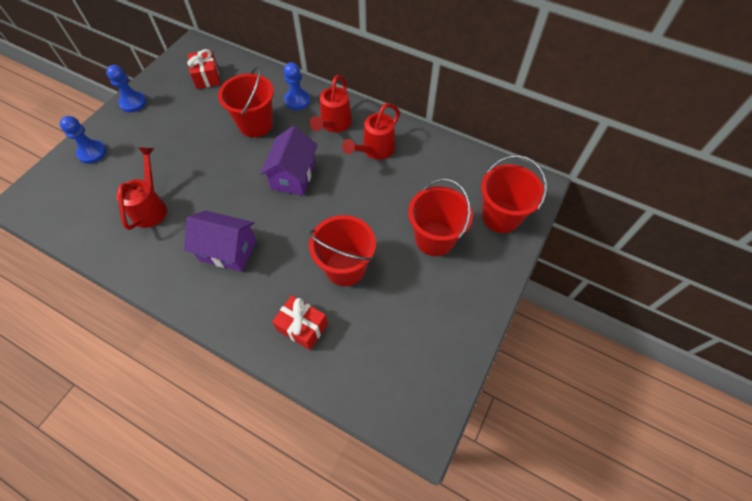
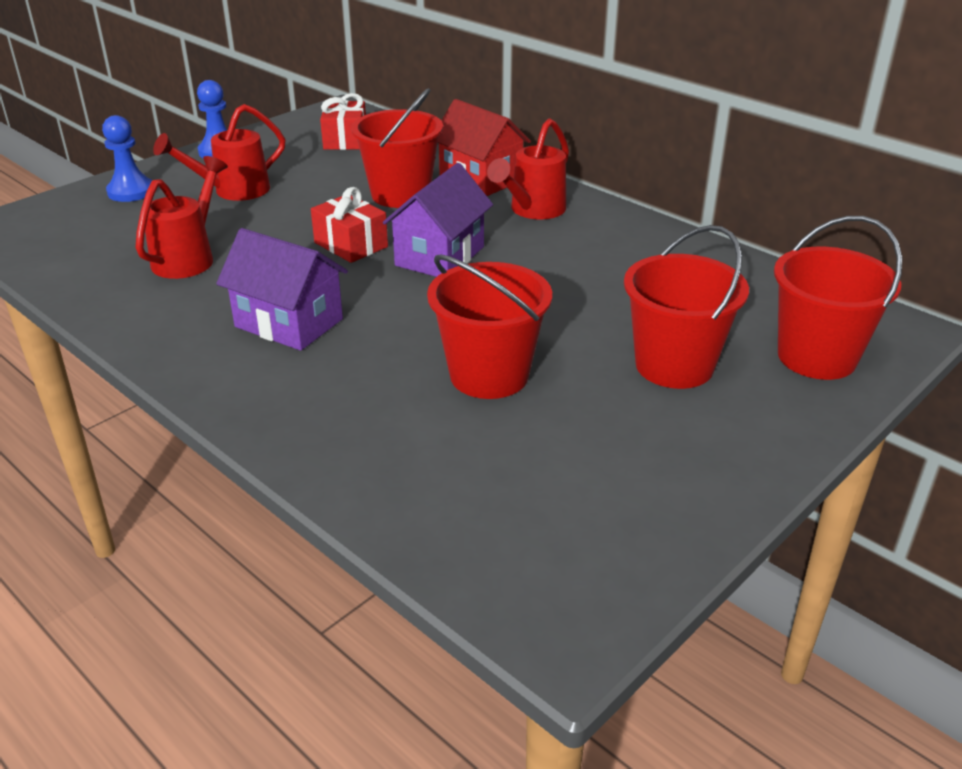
camera: 15 degrees right, 25 degrees down
(297, 101) = (480, 179): blue pawn -> red house
(302, 327) = (378, 437): red gift -> red gift (351, 245)
(375, 150) = (595, 247): red watering can -> red watering can (233, 191)

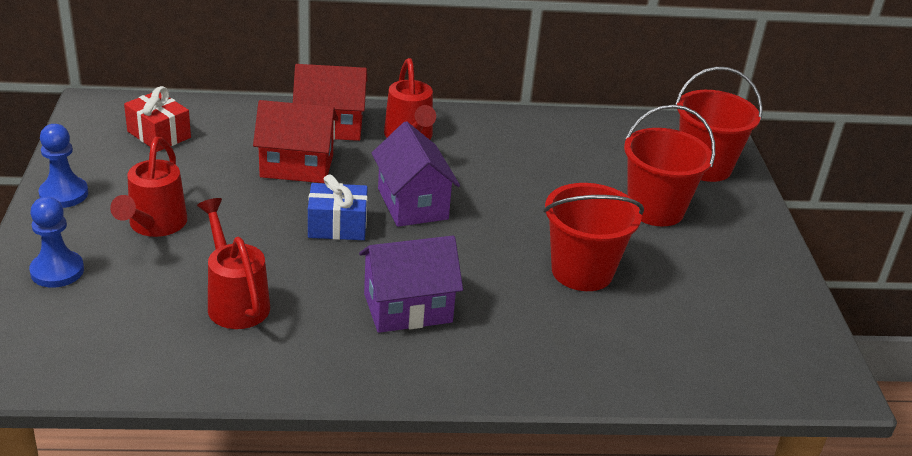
camera: 50 degrees left, 0 degrees up
(351, 245) = (337, 226): red gift -> blue gift
(400, 195) = (297, 166): red bucket -> red house

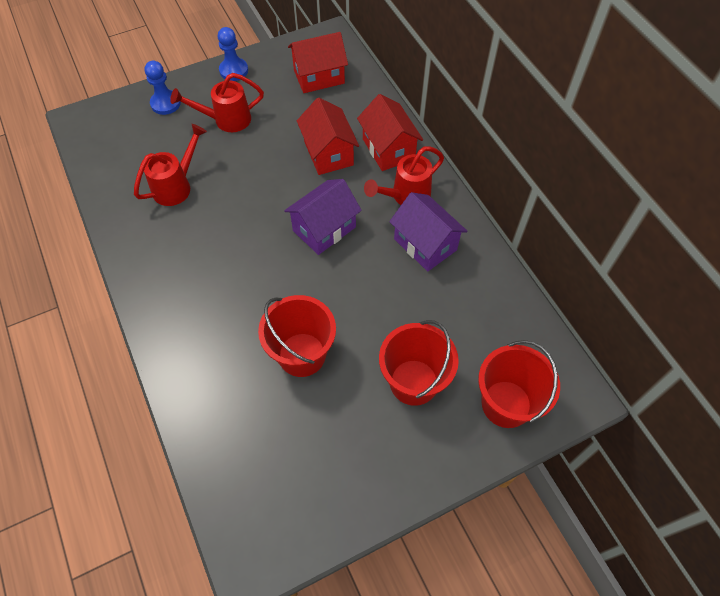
camera: 70 degrees right, 25 degrees up
(159, 134) = (319, 77): red gift -> red house
(337, 226) = (275, 200): blue gift -> none
(408, 308) = (210, 269): purple house -> purple house (425, 244)

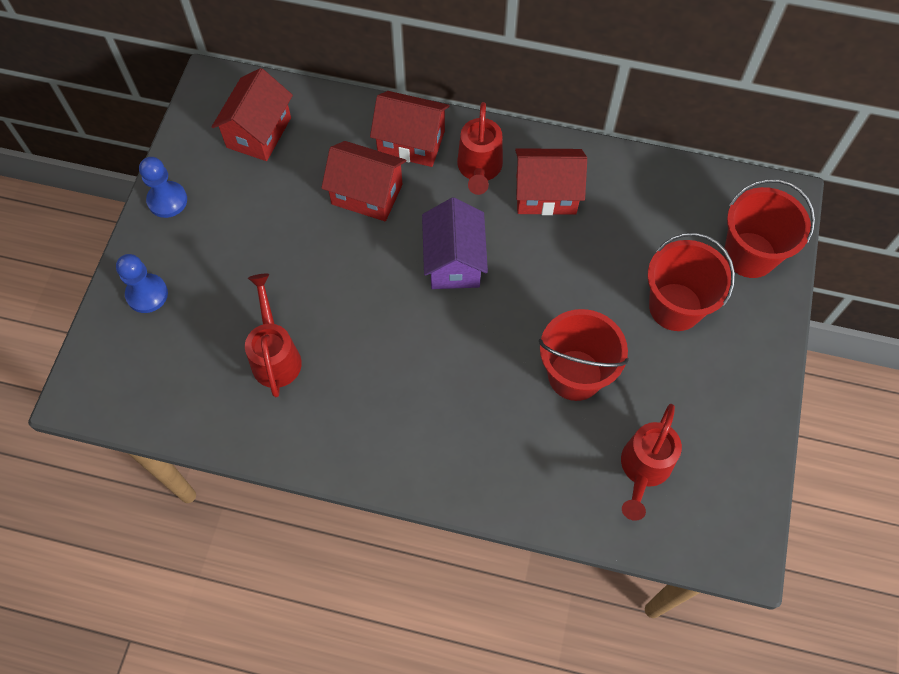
camera: 50 degrees left, 5 degrees up
(226, 120) = (231, 253): red watering can -> red watering can (643, 469)
(425, 244) = (546, 194): purple house -> red house

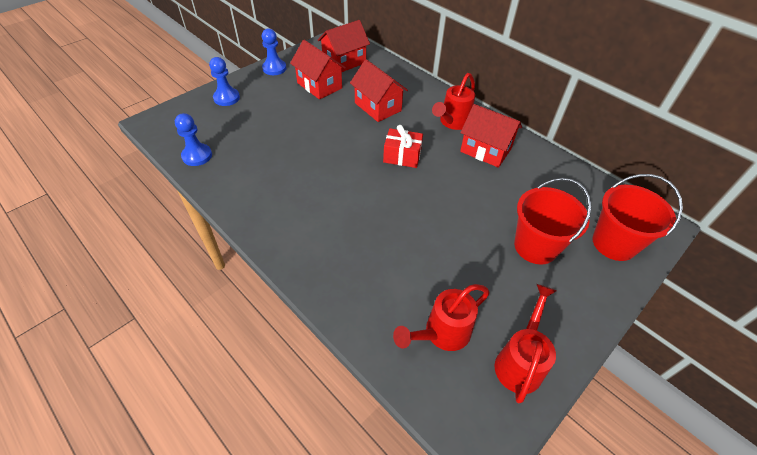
camera: 30 degrees right, 15 degrees down
(196, 412) = (197, 156): none -> blue pawn
(275, 355) = (262, 151): red watering can -> red watering can (520, 361)
(411, 142) = (422, 96): red house -> red house (319, 85)
(454, 261) = (402, 156): purple house -> red gift
(575, 375) = (434, 249): red bucket -> none

